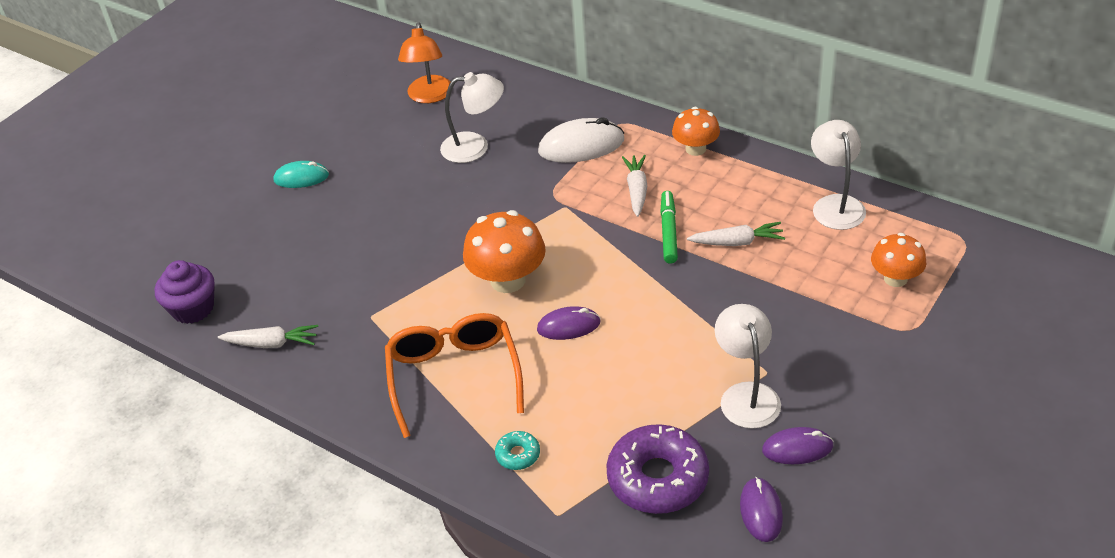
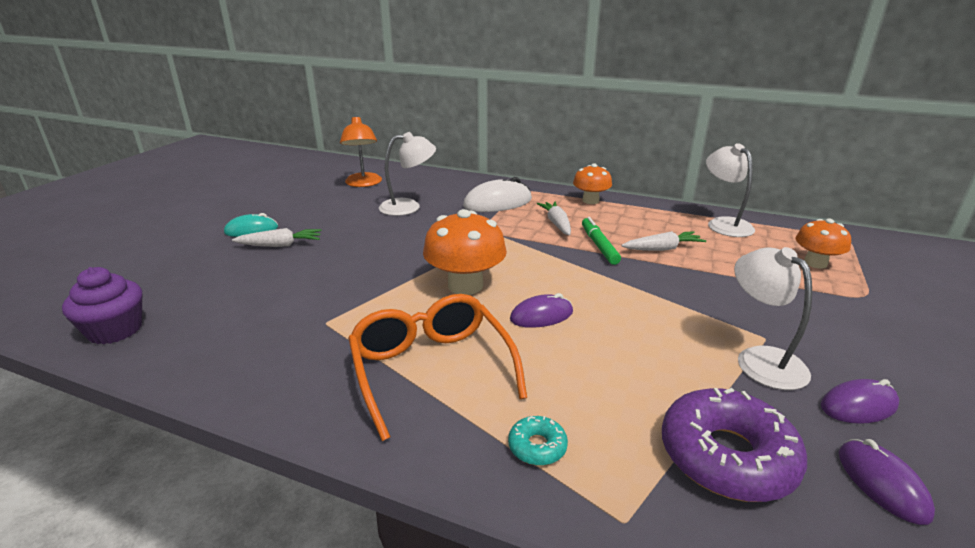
camera: 15 degrees left, 15 degrees down
(271, 343) = (207, 355): white carrot -> white carrot (280, 245)

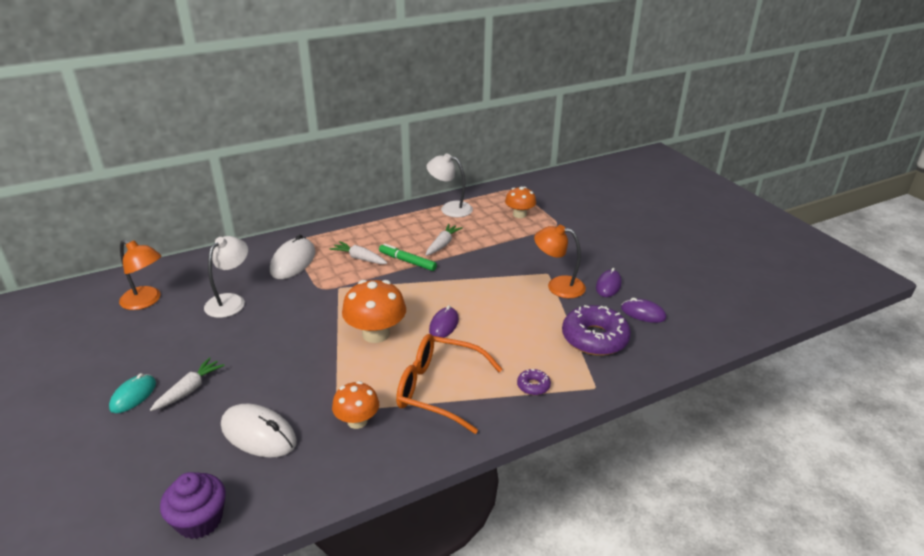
camera: 50 degrees left, 5 degrees up
(252, 300) = (259, 434): none -> white mouse
(537, 447) = (533, 386): turquoise donut -> purple donut
(590, 200) = (352, 228): orange mushroom -> orange mushroom (357, 421)
(761, 359) = (558, 286): white lamp -> orange lamp

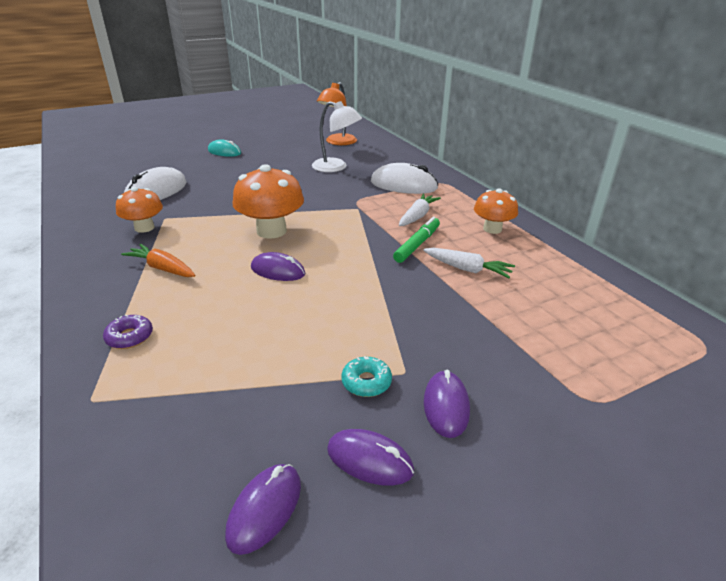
camera: 90 degrees right, 0 degrees up
(189, 390) = (222, 166): white carrot -> none
(199, 520) = (86, 182): purple cupcake -> none
(439, 389) = (163, 268): orange glasses -> orange carrot
(450, 208) = (579, 275): white lamp -> none
(519, 214) = (604, 349): orange mushroom -> orange mushroom (492, 229)
(558, 286) = (366, 382): orange lamp -> turquoise donut
(569, 263) = (446, 406): none -> purple mouse
(594, 338) = (207, 415): purple donut -> none

